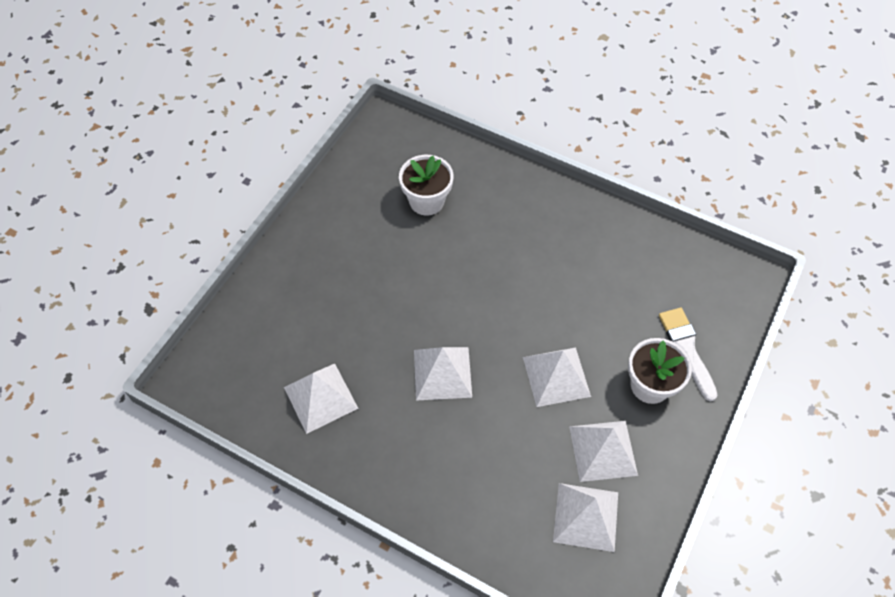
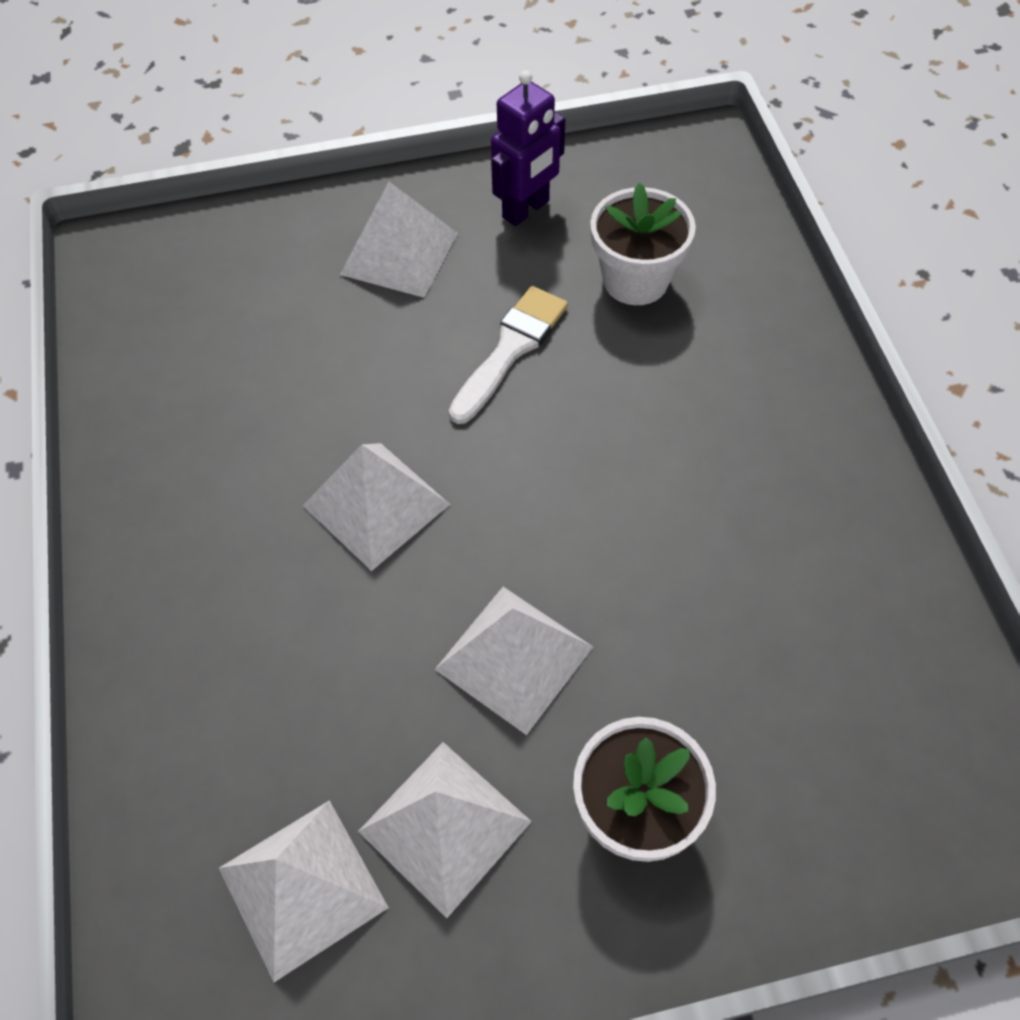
camera: 50 degrees right, 0 degrees up
(320, 397) = (208, 396): white pyramid -> white pyramid (399, 253)
(348, 207) = (526, 209): none -> purple robot
(686, 348) = (765, 822): white brush -> white brush (510, 349)

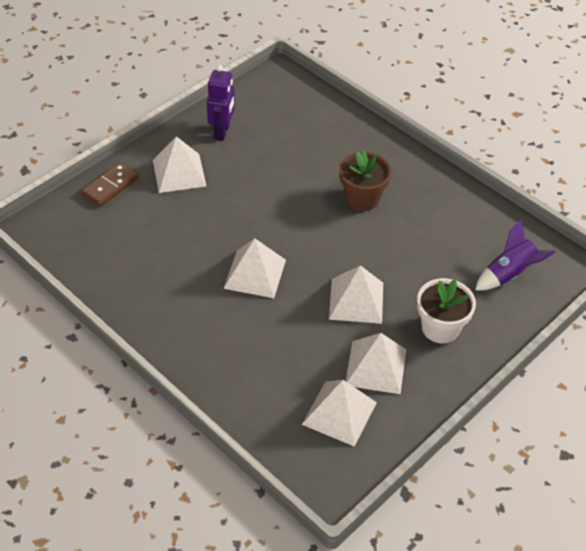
camera: 35 degrees left, 10 degrees down
(275, 230) = (110, 186): none -> brown domino
(510, 349) = (262, 191): white brush -> none
(635, 280) = (293, 142): white flower pot -> none
(681, 449) = (362, 198): none -> brown flower pot
(869, 768) = (509, 274): none -> purple rocket

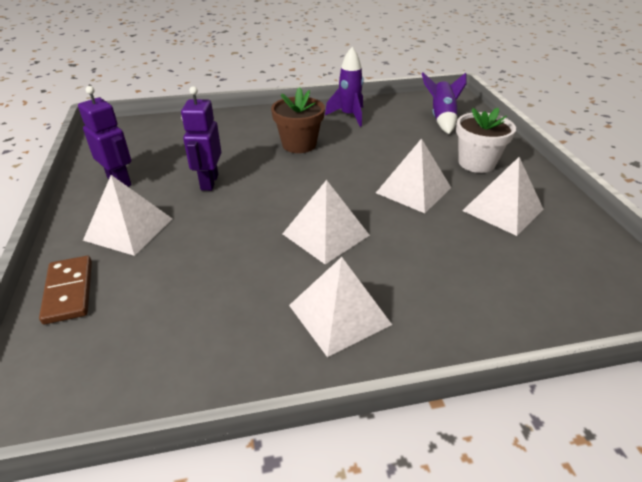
camera: 55 degrees left, 10 degrees down
(262, 178) = (209, 182): none -> purple robot
(339, 413) = (553, 253): white pyramid -> white pyramid (339, 314)
(446, 206) = (349, 116): none -> purple rocket

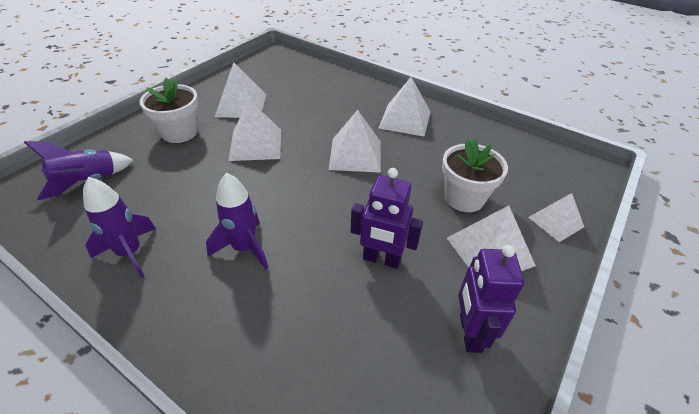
camera: 135 degrees left, 5 degrees up
(69, 291) = (556, 222): brown domino -> white pyramid
(180, 258) = (464, 198): none -> white flower pot
(209, 182) = (381, 259): purple robot -> purple robot turned 60 degrees clockwise
(299, 144) = (244, 248): brown flower pot -> purple rocket

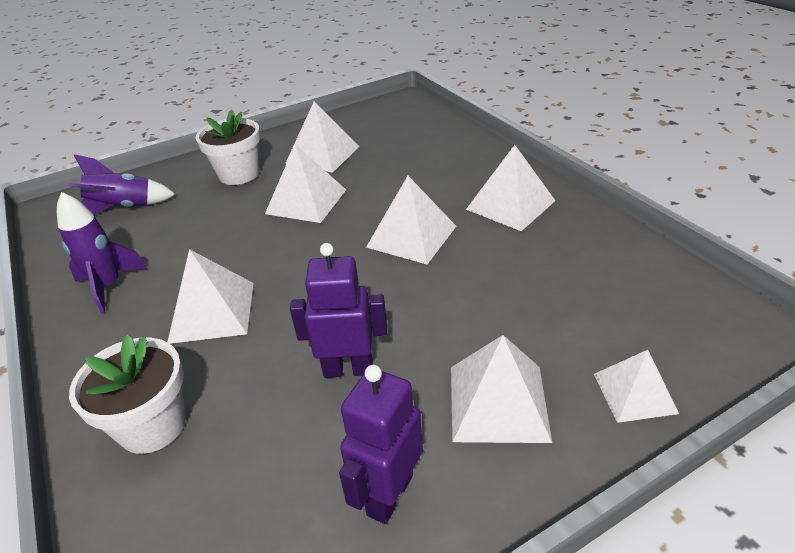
camera: 30 degrees right, 5 degrees down
(244, 248) = (212, 312): purple rocket -> white pyramid
(381, 259) = (348, 369): purple robot -> purple robot turned 135 degrees clockwise
(464, 198) = (516, 323): white flower pot -> white flower pot (152, 425)

